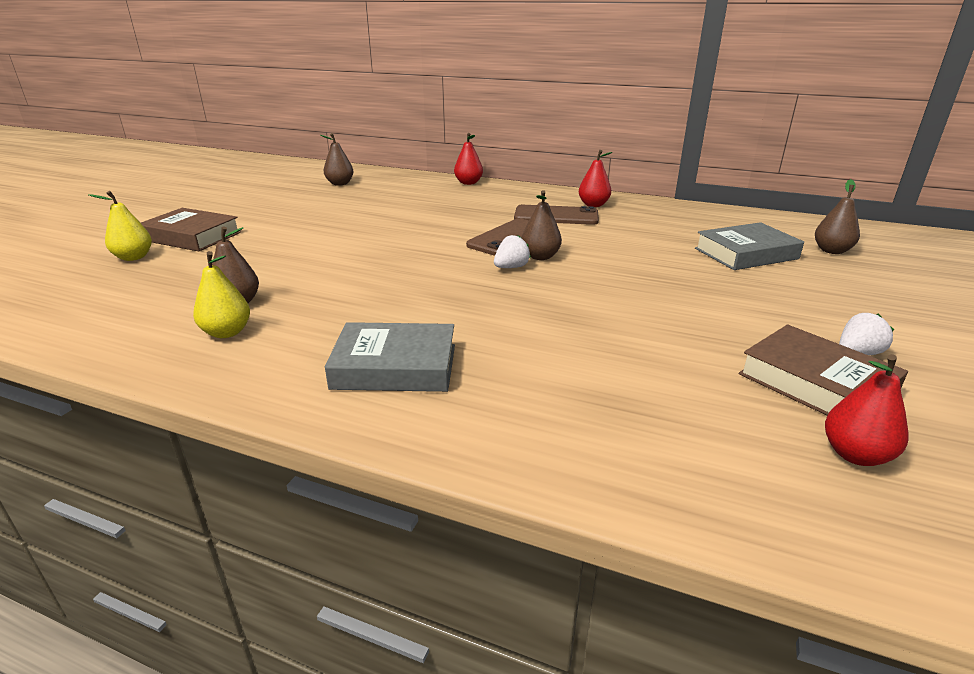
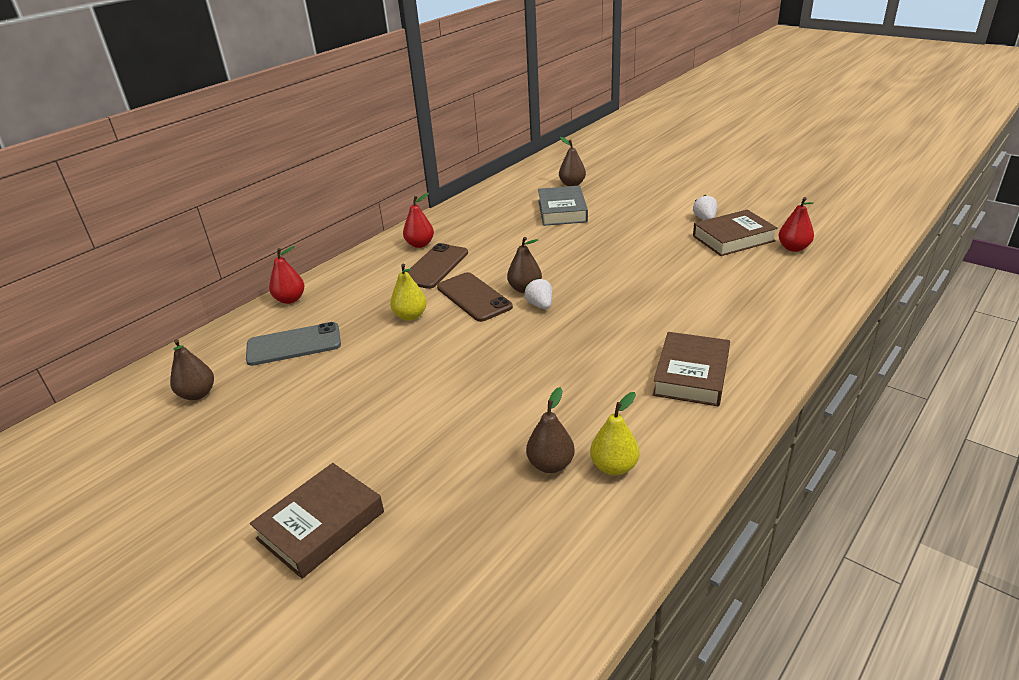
camera: 70 degrees left, 5 degrees up
(133, 257) = (369, 575): yellow pear -> yellow pear (410, 316)
(395, 366) = (691, 375): grey book -> brown book
(405, 194) = (294, 344): none -> grey phone

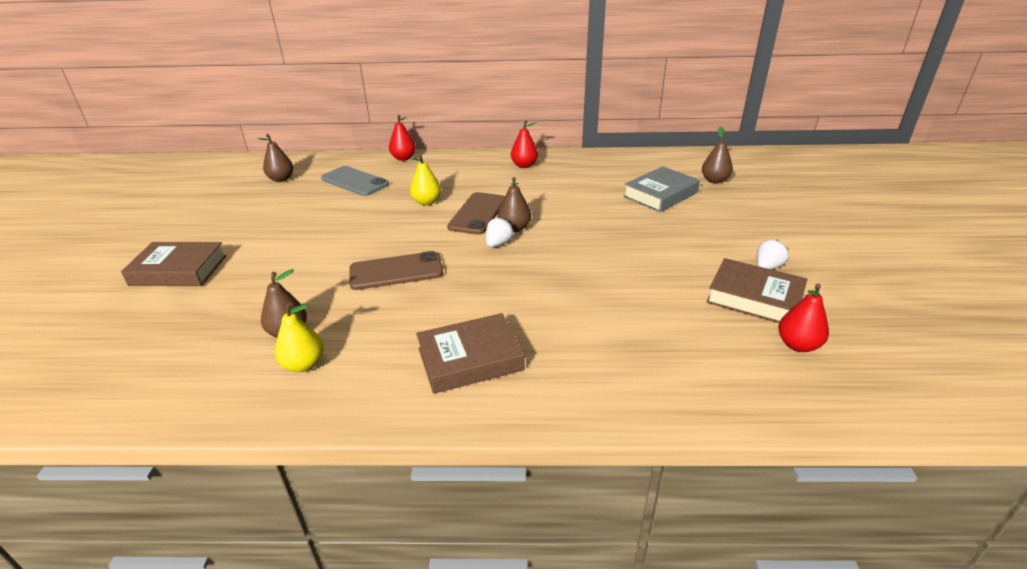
camera: 50 degrees right, 0 degrees up
(435, 266) = (501, 183): brown phone -> brown phone (396, 271)

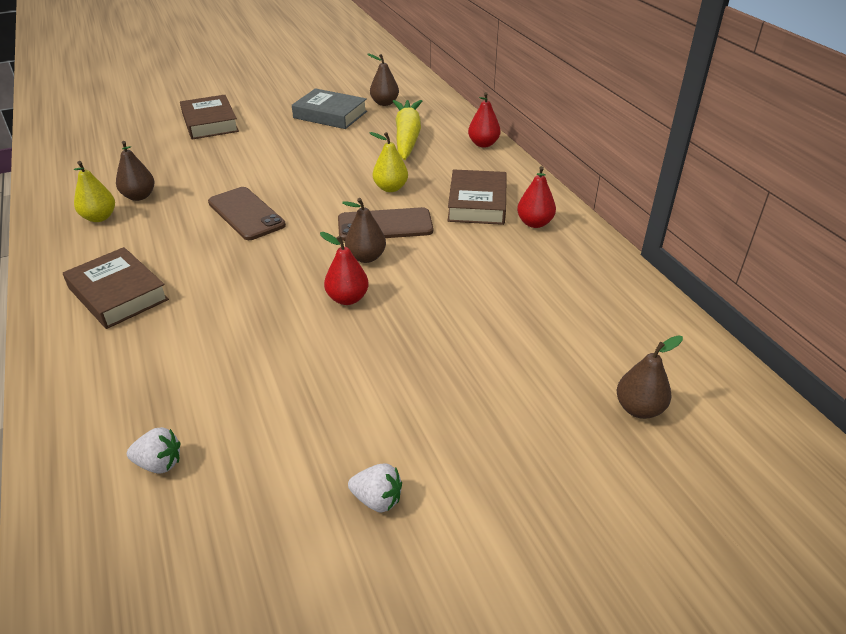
camera: 65 degrees right, 5 degrees up
(355, 181) = (407, 137): grey phone -> yellow carrot
(498, 244) = (326, 256): white strawberry -> white strawberry (159, 463)
(660, 194) = (539, 356): grey book -> grey book (330, 114)
(754, 298) = (287, 491): brown book -> brown book (477, 203)
(798, 345) = (187, 545): red pear -> red pear (347, 298)

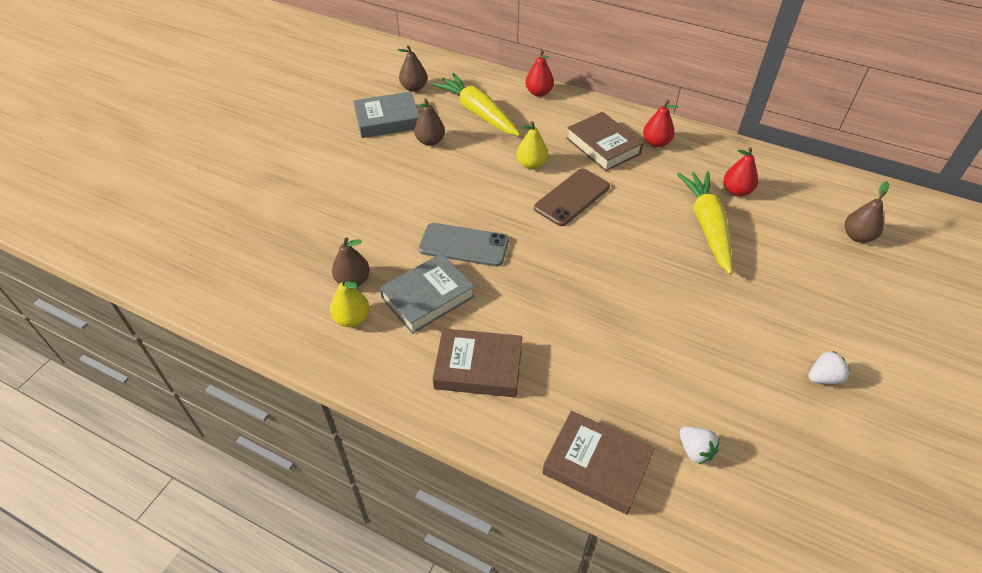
camera: 40 degrees left, 10 degrees up
(159, 463) = (695, 451): white strawberry -> white strawberry turned 90 degrees clockwise
(165, 232) = (428, 297): none -> grey book
(210, 123) = (295, 178): brown book -> brown book (597, 465)
(246, 214) = (464, 245): brown phone -> grey phone
(347, 298) = (630, 267): red pear -> red pear (736, 191)
(366, 257) = (597, 230): brown pear -> brown pear (430, 141)
(475, 308) = (707, 226): none -> yellow carrot

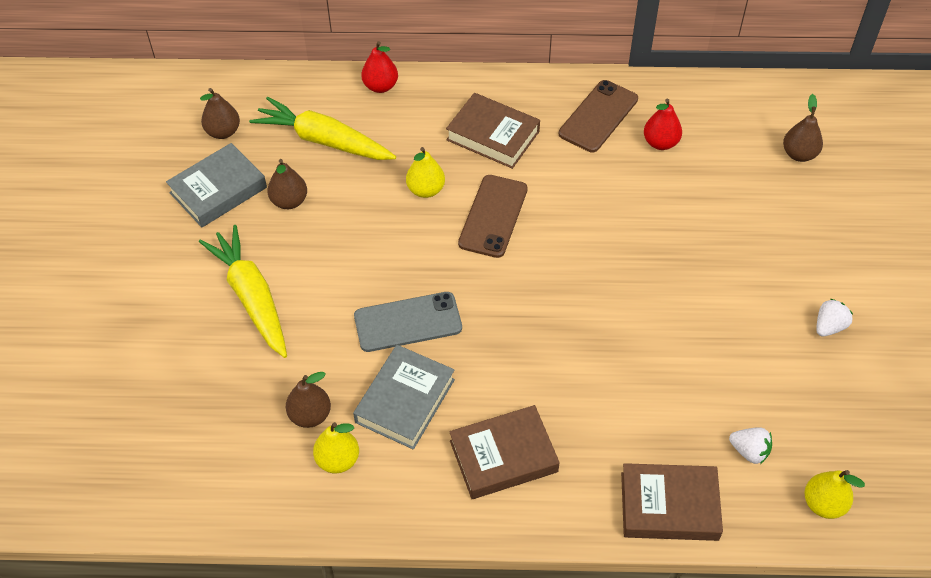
camera: 25 degrees left, 5 degrees up
(656, 143) = (548, 110): red pear -> none
(694, 158) = (598, 116): none -> brown phone
(707, 226) = (650, 198): yellow carrot -> yellow carrot (252, 297)
(746, 527) = (823, 504): none -> yellow pear

